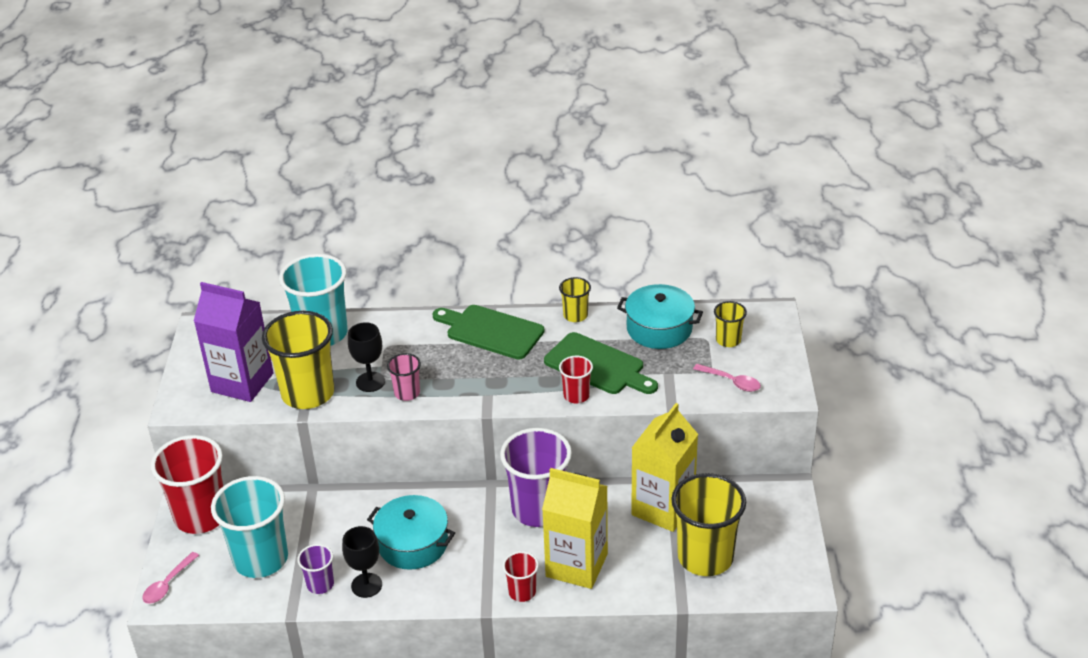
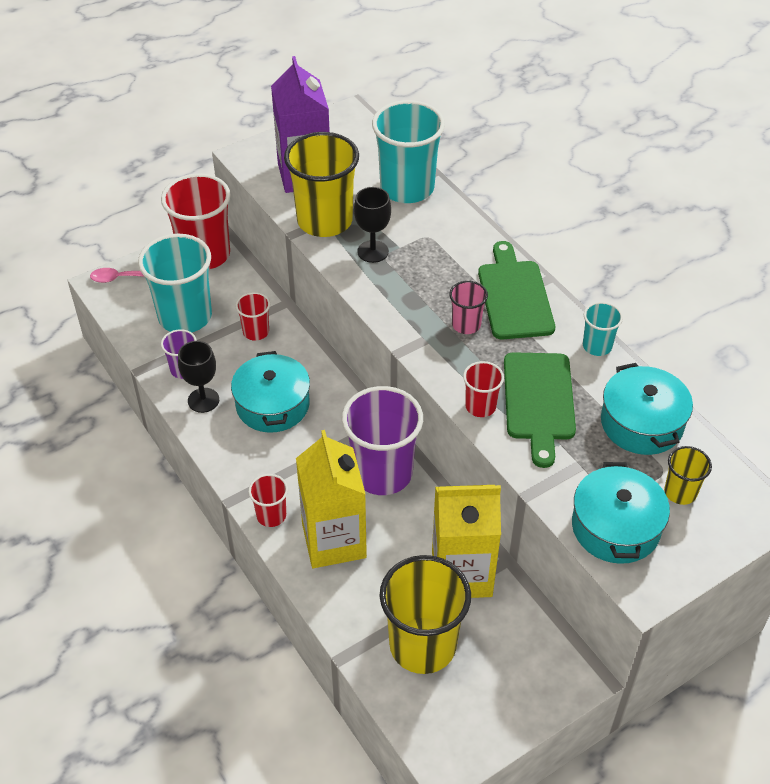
camera: 55 degrees right, 10 degrees up
(325, 521) = (256, 332): none -> red cup
(407, 393) = (379, 283): pink cup -> pink cup (466, 324)
(575, 315) = (597, 346): yellow cup -> turquoise cup
(731, 382) = (615, 527): pink spoon -> turquoise pot

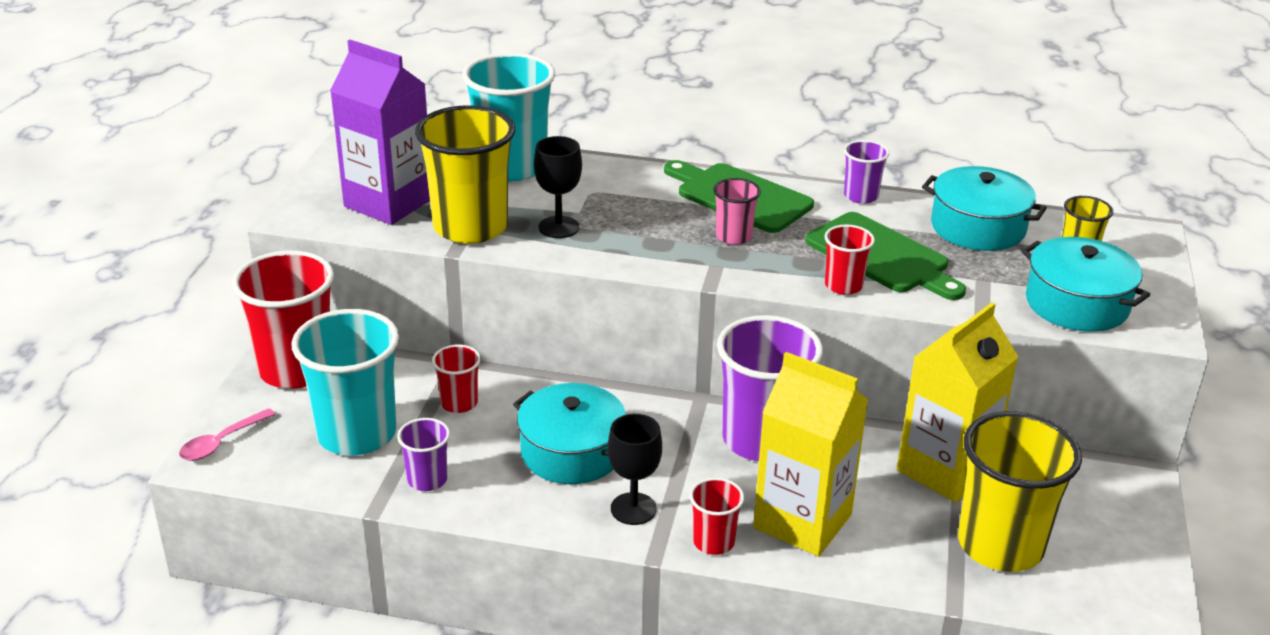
camera: 45 degrees left, 15 degrees down
(203, 400) = (491, 492): black goblet -> black goblet (633, 509)
(597, 346) = (861, 196): turquoise cup -> purple cup

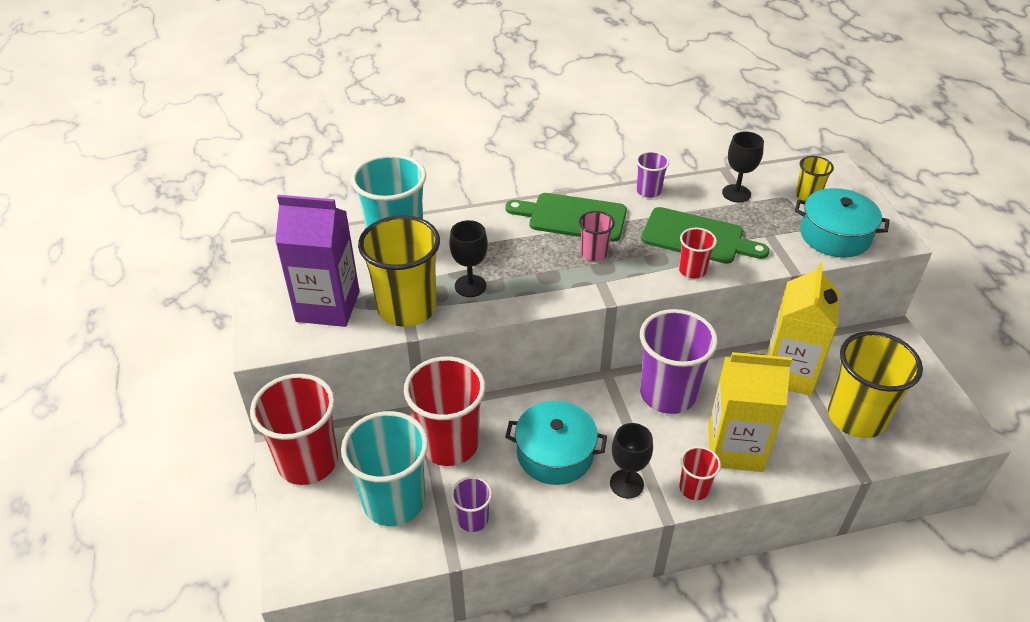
camera: 25 degrees left, 10 degrees up
(222, 442) = (296, 551): pink spoon -> none
(459, 403) = (449, 443): red cup -> red cup, size x2.06
(978, 227) = (736, 193): turquoise pot -> black goblet

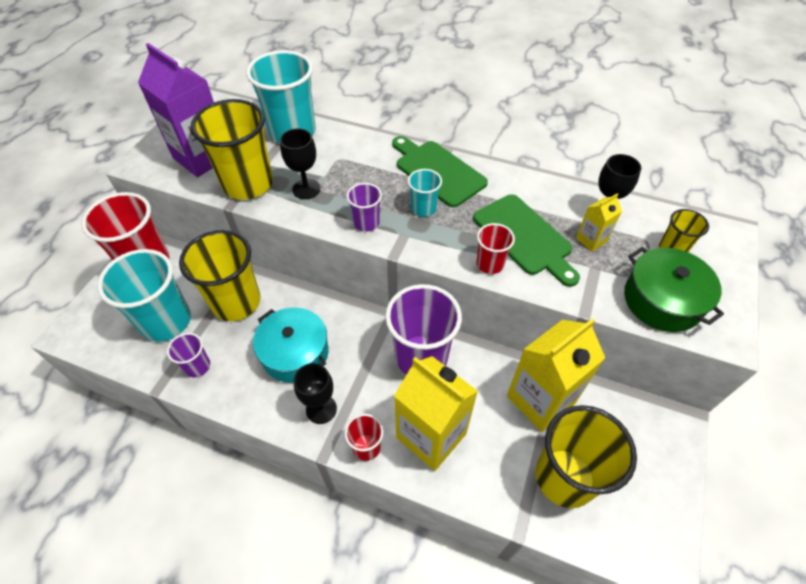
camera: 35 degrees right, 10 degrees up
(449, 443) = (236, 302): red cup -> yellow cup
(594, 253) = (423, 208): pink cup -> turquoise cup
(648, 191) = (523, 178): purple cup -> purple cup (366, 223)
(747, 216) = (591, 240): none -> yellow carton
(835, 235) = (662, 300): turquoise pot -> green pot

